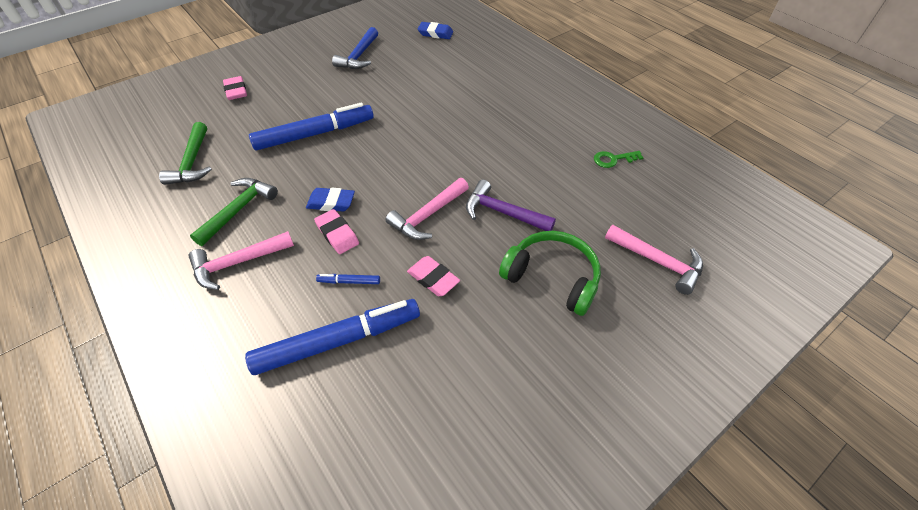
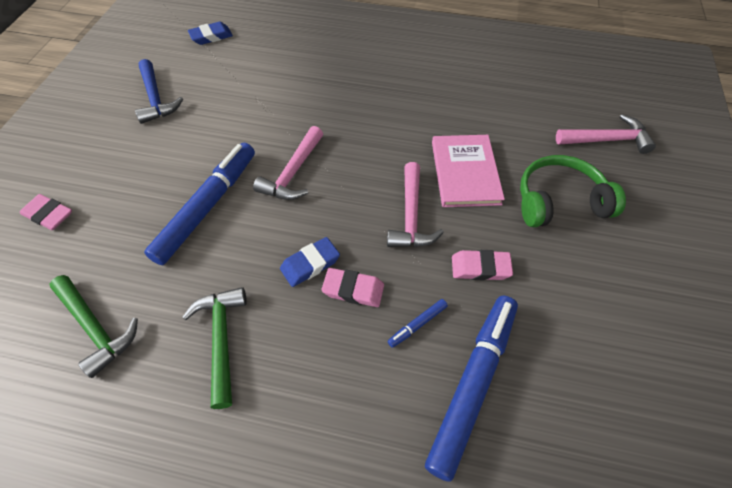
camera: 40 degrees left, 5 degrees up
(237, 263) = (290, 393): pink hammer -> pink hammer (293, 173)
(502, 212) = (465, 172): purple hammer -> pink book
(613, 159) = (492, 76): green key -> none

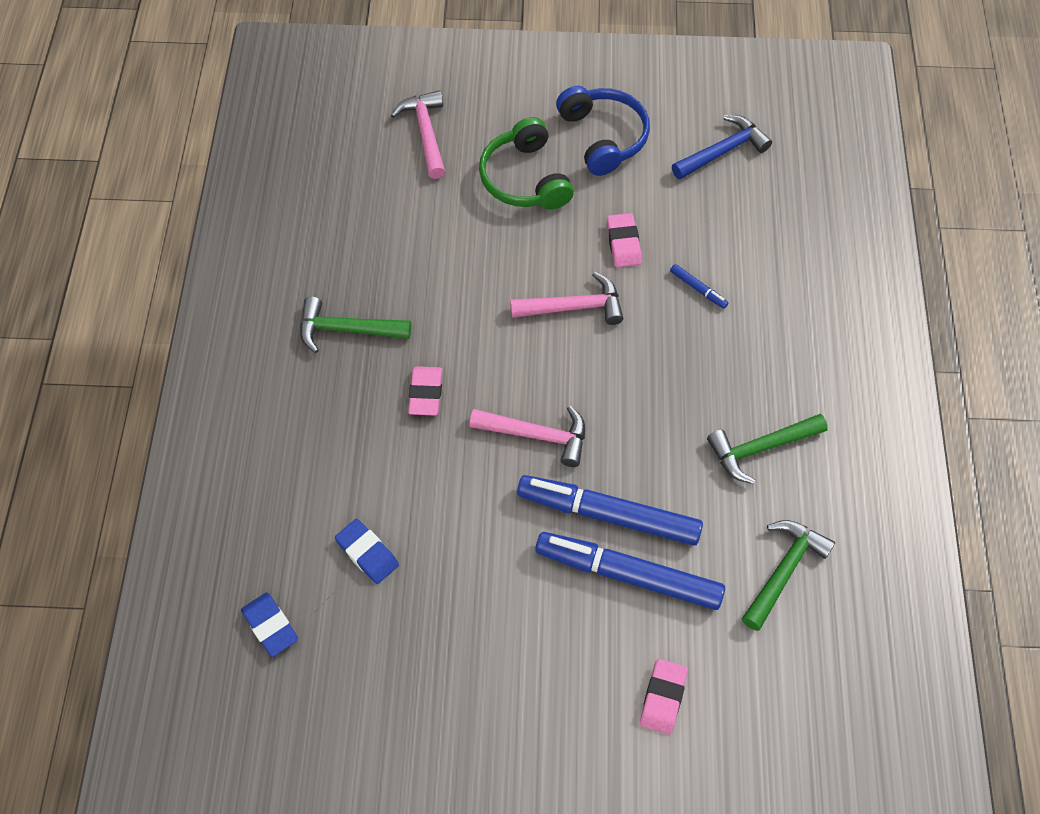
camera: 100 degrees left, 5 degrees up
(156, 99) = (431, 653): blue hammer -> blue hammer (723, 151)
(310, 264) = (657, 390): blue eraser -> blue eraser (367, 553)
(353, 290) = (676, 346): pink eraser -> pink eraser (426, 393)
(412, 80) = (346, 330): none -> green hammer
(465, 172) = (501, 262): pink book -> none
(473, 384) = (740, 244): blue marker -> blue marker (628, 574)
(620, 274) = (603, 137): none -> blue headphones

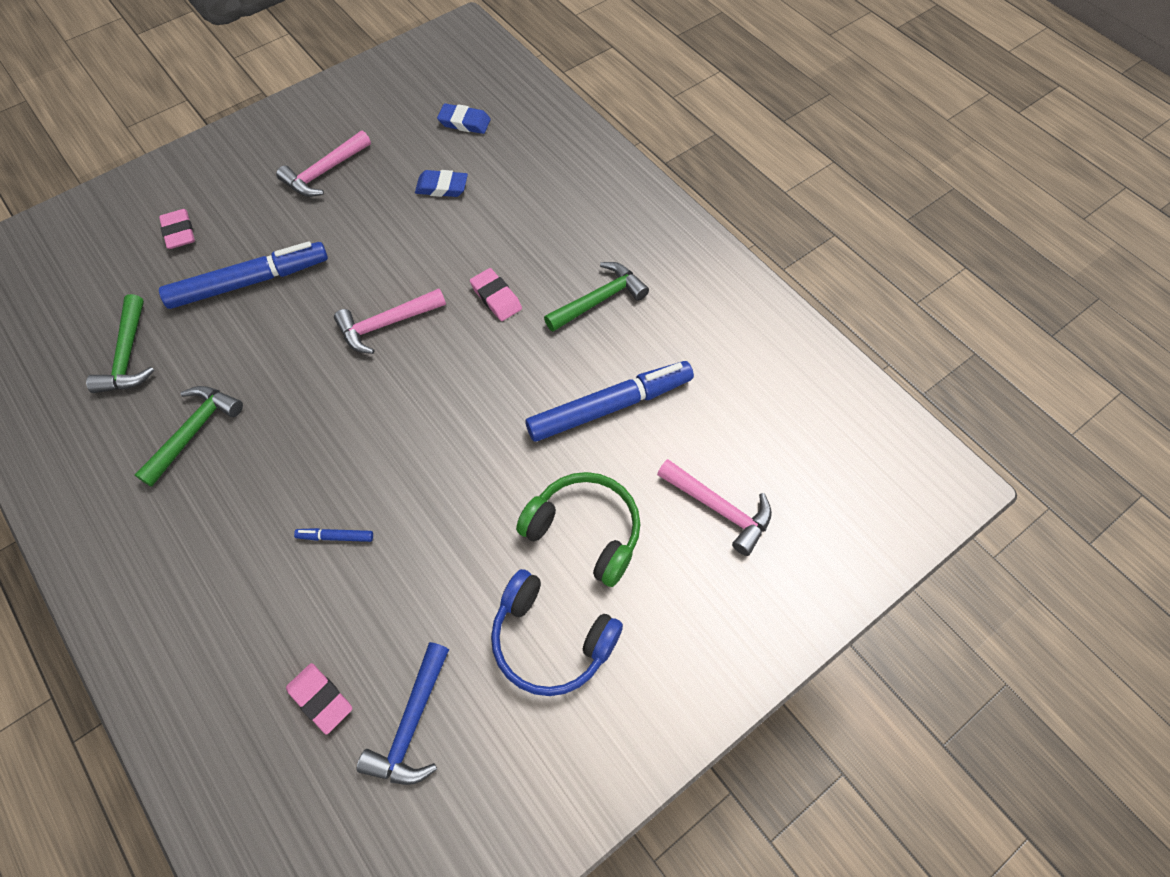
camera: 140 degrees right, 0 degrees up
(574, 307) = (436, 440): pink hammer -> pink hammer (324, 172)
(608, 514) = (290, 308): blue marker -> blue marker (610, 407)
(623, 243) = (439, 532): pink eraser -> pink eraser (320, 699)

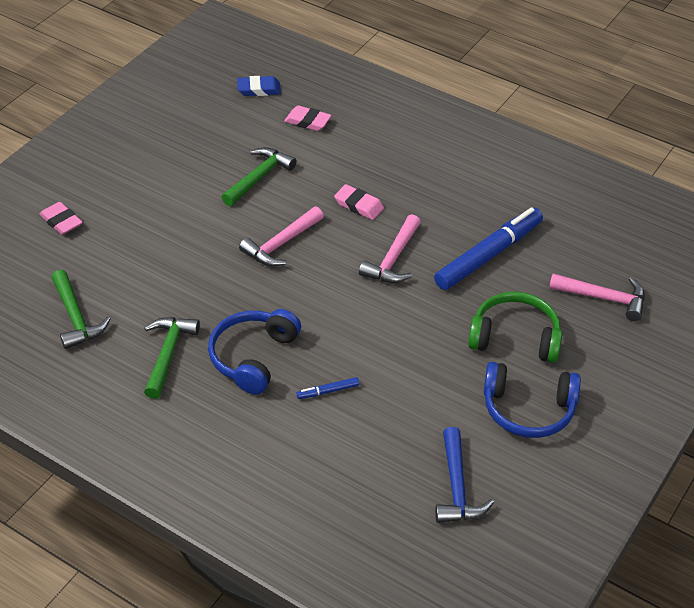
camera: 20 degrees left, 15 degrees down
(249, 282) = (147, 242): blue marker -> none
(280, 464) = (253, 357): none -> blue headphones
(320, 699) = (380, 492): pink eraser -> pink eraser (307, 121)
(324, 172) = (161, 150): pink hammer -> pink hammer (393, 259)
(442, 187) = (268, 139): blue eraser -> none
(599, 300) = (441, 188): green hammer -> green hammer (259, 177)

